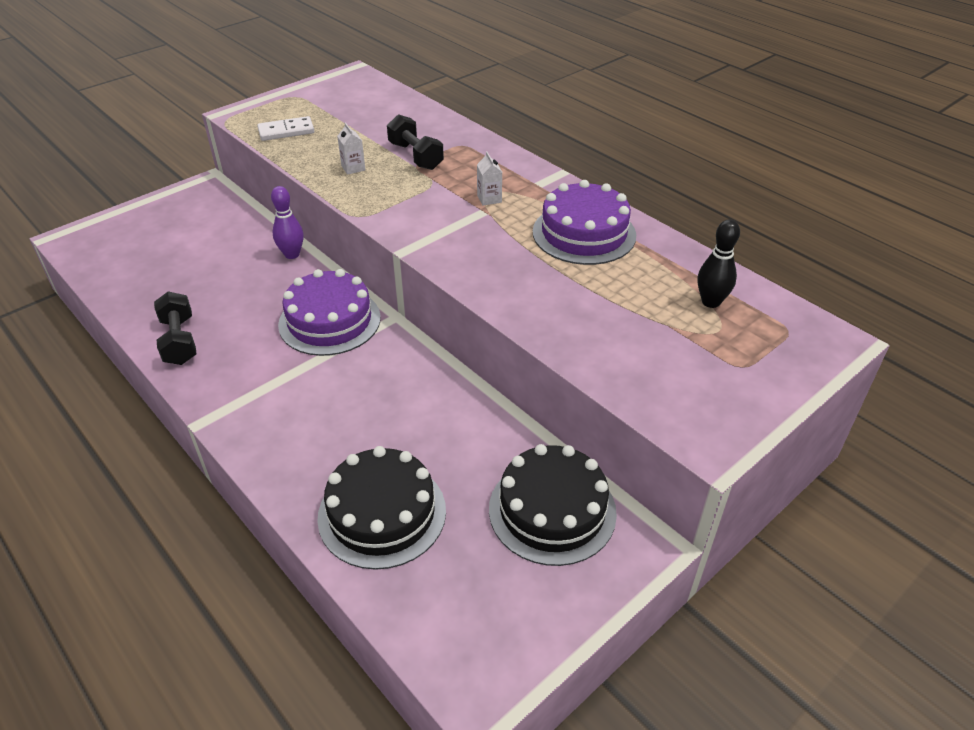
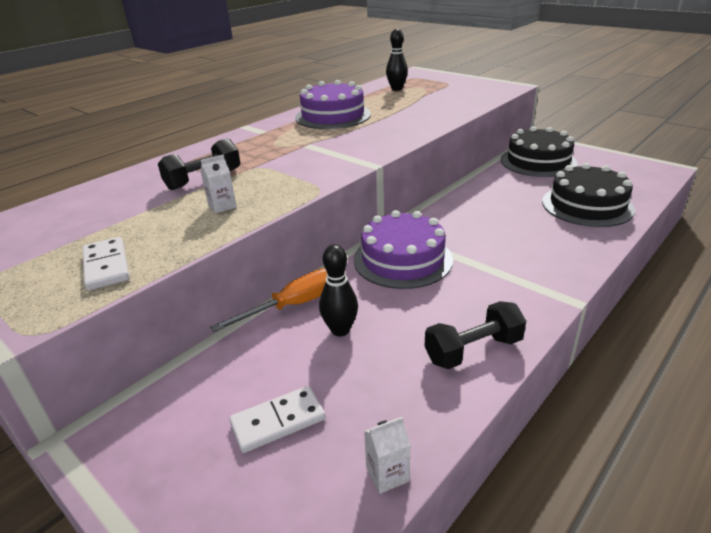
camera: 95 degrees left, 10 degrees down
(175, 247) = (278, 421): none -> white domino
(246, 276) = (340, 330): none -> black bowling pin
(292, 254) = (294, 305): purple bowling pin -> orange screwdriver
(489, 199) = (286, 144): white carton -> white carton (387, 474)

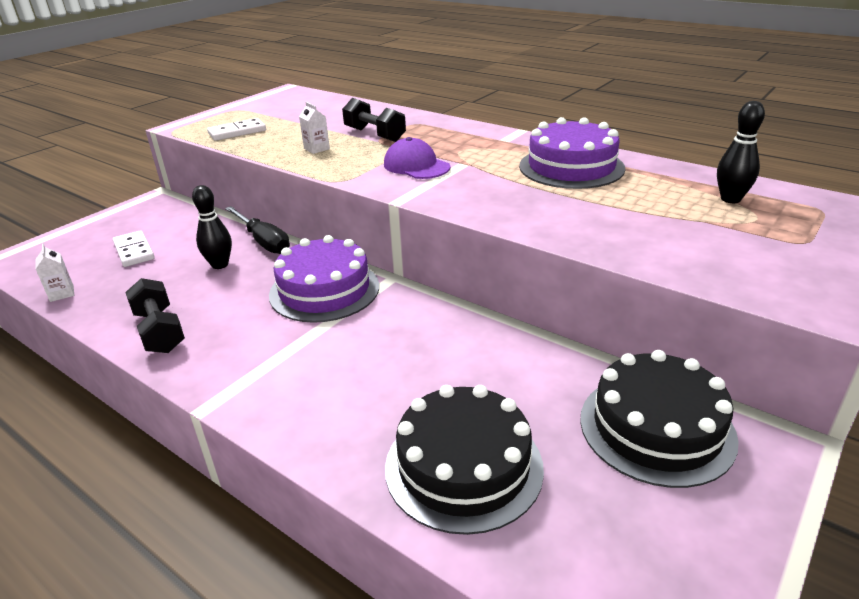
camera: 85 degrees right, 0 degrees up
(294, 305) = (263, 241): orange screwdriver -> black screwdriver
(302, 160) = (416, 166): none -> purple cap

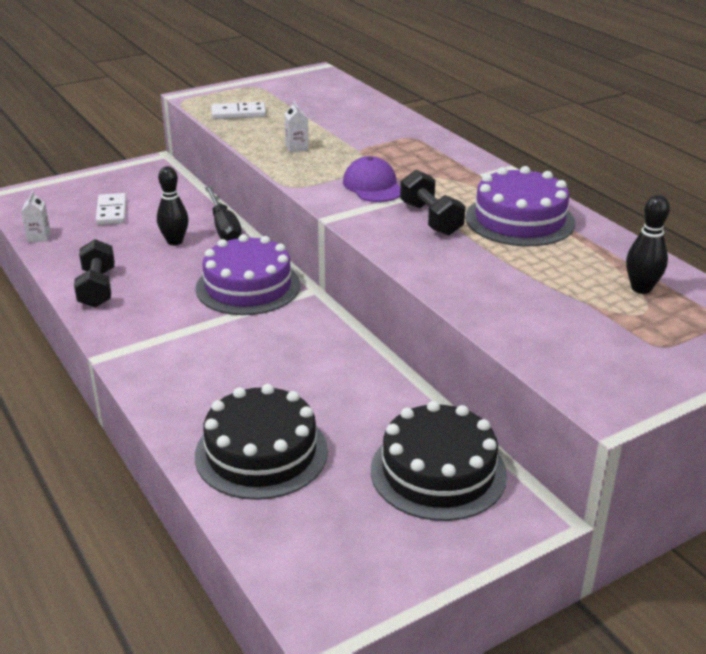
camera: 20 degrees right, 0 degrees up
(374, 135) = (362, 143): black dumbbell -> black dumbbell (430, 219)

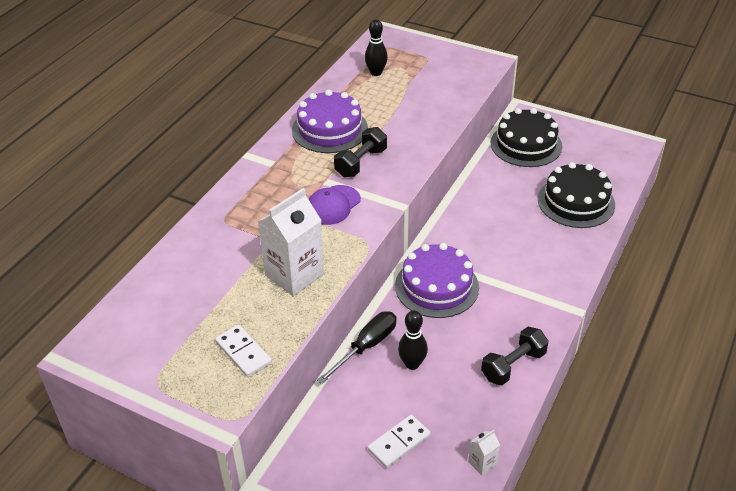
camera: 120 degrees left, 10 degrees up
(297, 147) = (294, 275): white carton -> white carton, size x2.29

